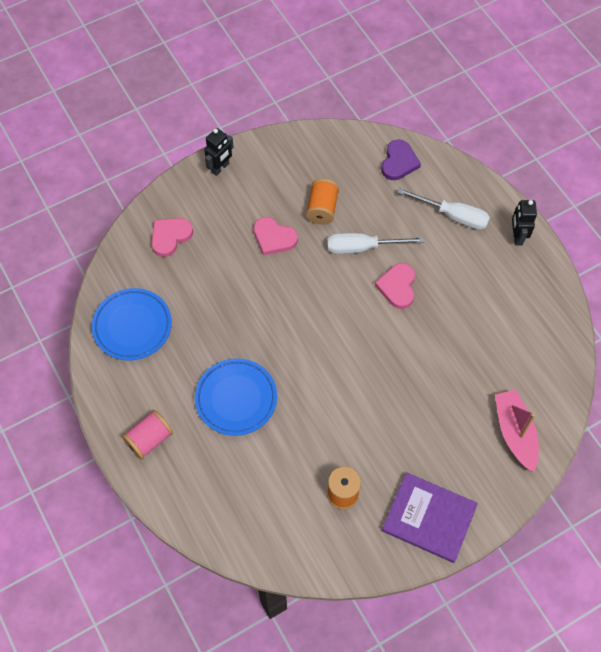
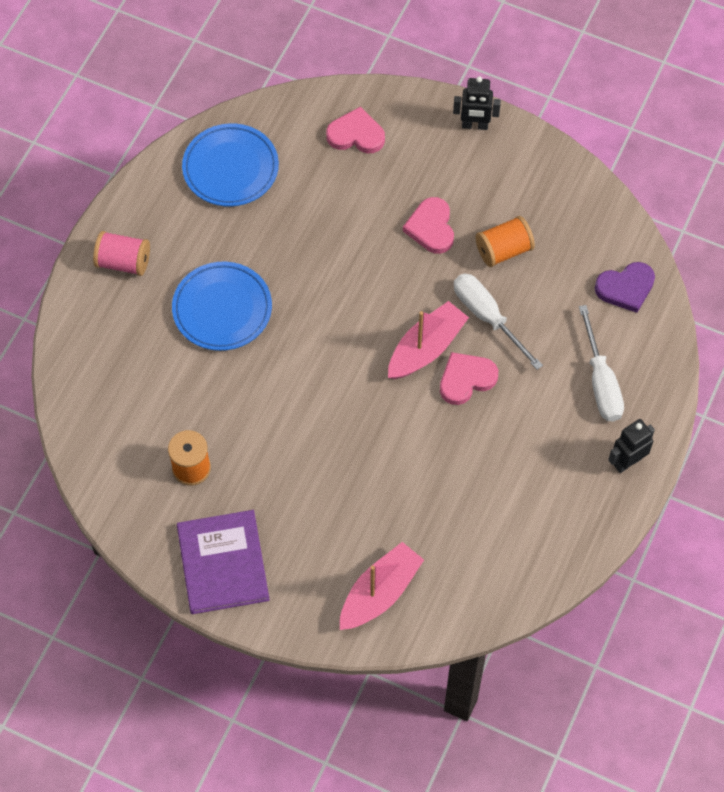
camera: 55 degrees right, 0 degrees up
(358, 295) = (426, 348): none -> pink boat

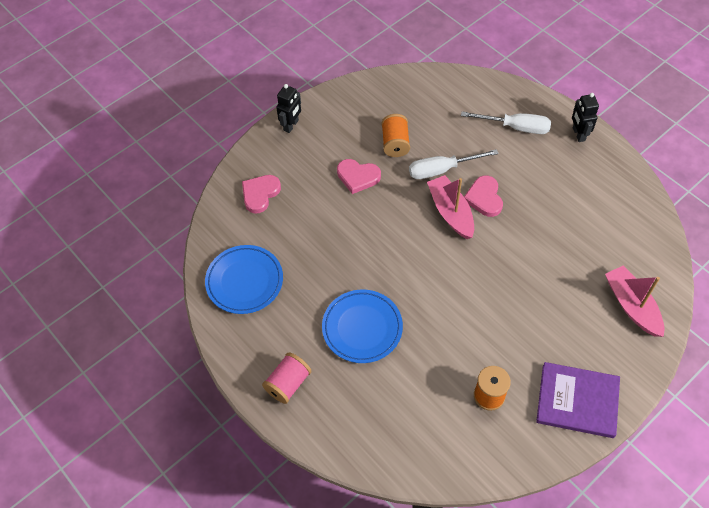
camera: 65 degrees left, 5 degrees down
(625, 288) = (453, 91): purple heart -> none

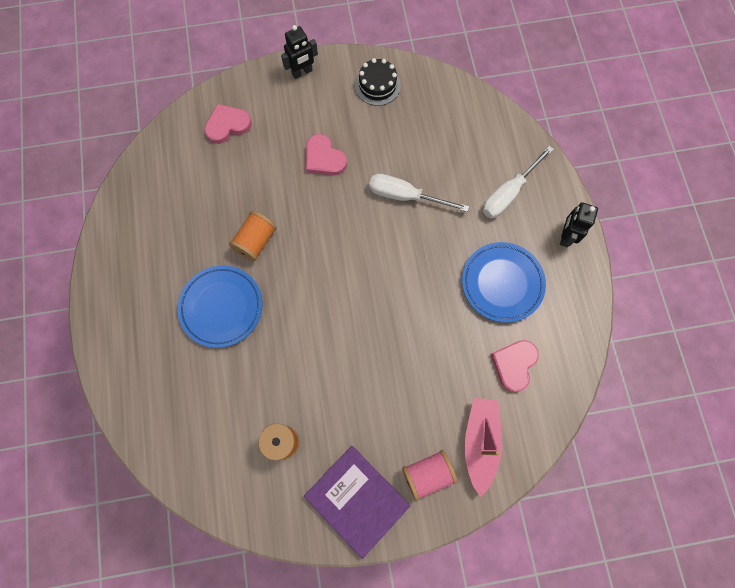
camera: 30 degrees right, 15 degrees up
(244, 281) = (156, 201): blue plate -> blue plate (502, 283)
(288, 384) = (124, 319): pink spool -> pink spool (427, 474)
(358, 105) = (377, 85): none -> black cake
(395, 143) = (382, 144): orange spool -> orange spool (256, 241)
(450, 212) = (381, 244): pink boat -> none
(484, 198) = (423, 248): pink heart -> pink heart (514, 364)
(515, 127) = (509, 193): white screwdriver -> white screwdriver turned 90 degrees clockwise

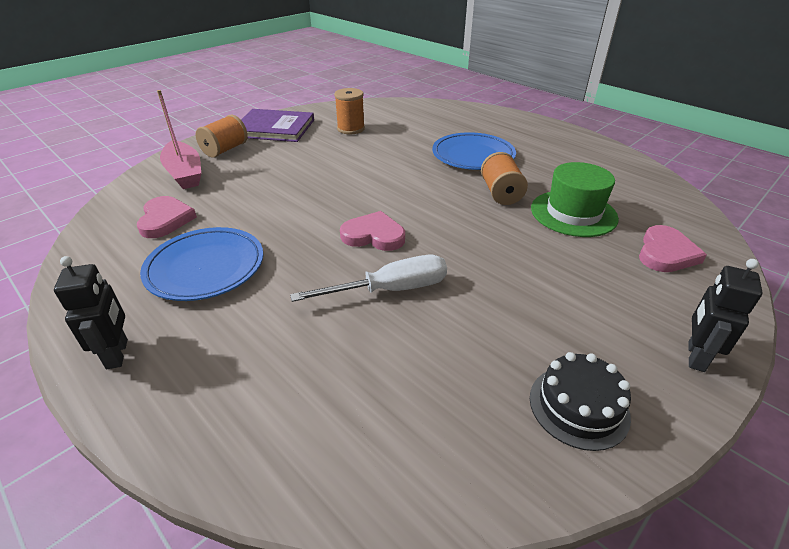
camera: 145 degrees right, 35 degrees down
(233, 189) = (573, 213): none -> green hat
(324, 158) = (527, 277): pink heart -> pink heart (374, 235)
(427, 474) = (225, 150): pink spool -> orange spool
(509, 193) = (238, 364): white screwdriver -> none

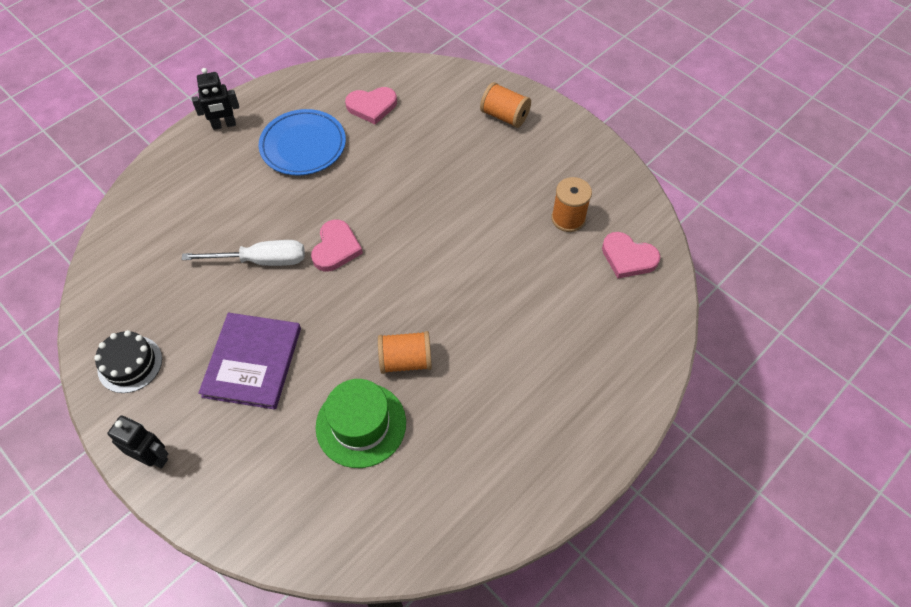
camera: 90 degrees right, 20 degrees up
(184, 173) = (452, 98): pink boat -> none
(274, 128) = (563, 147): purple book -> purple book (252, 362)
(390, 290) = (261, 260): white screwdriver -> white screwdriver turned 75 degrees counterclockwise
(473, 156) = (497, 344): blue plate -> none
(665, 253) = (281, 492): pink heart -> pink heart (628, 257)

